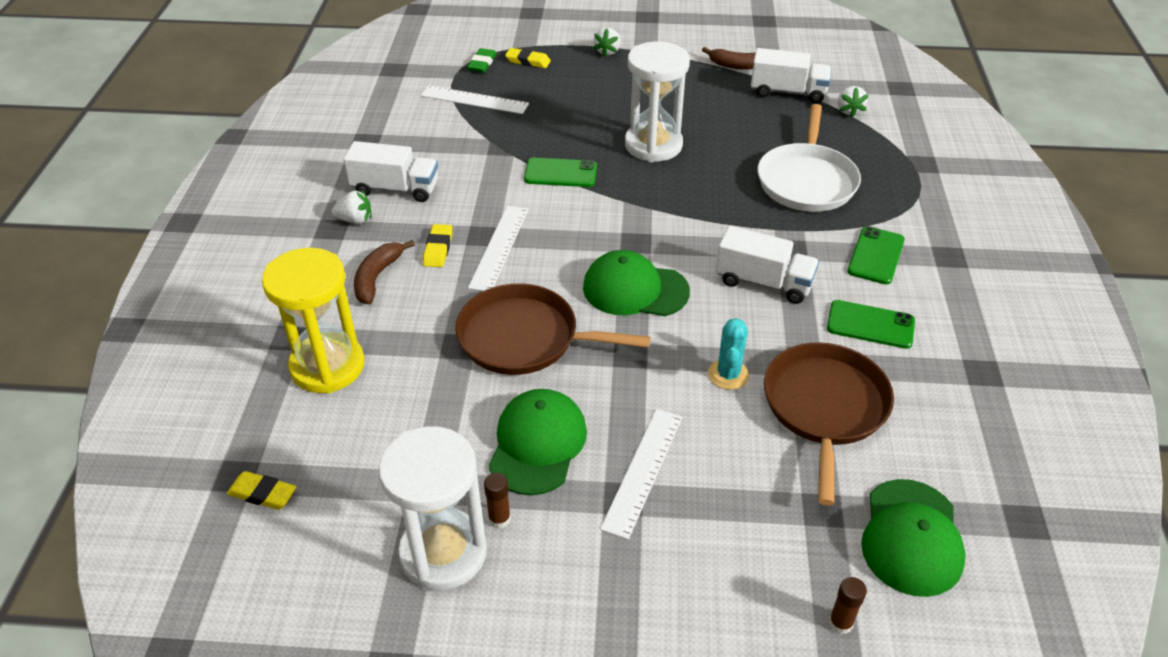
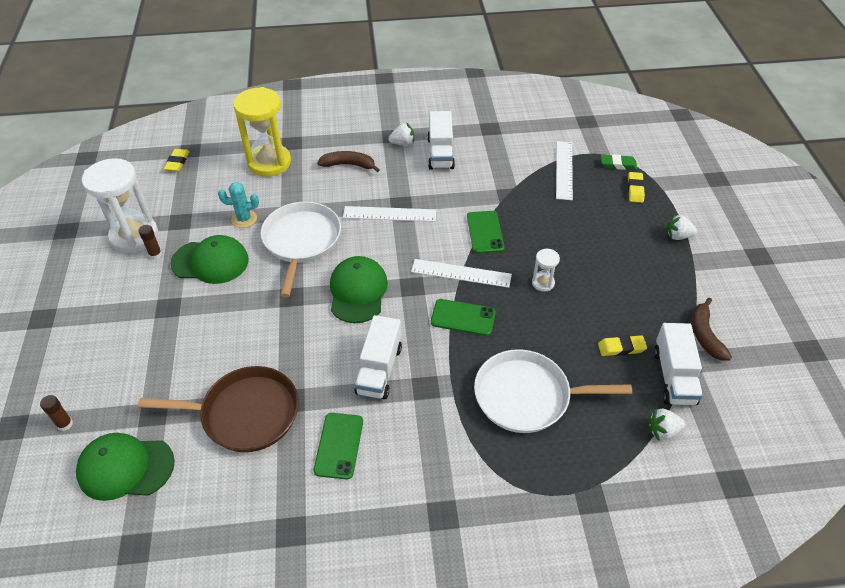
camera: 80 degrees right, 5 degrees up
(355, 220) = (402, 143): white strawberry -> white strawberry turned 90 degrees counterclockwise
(438, 249) = (382, 185): yellow eraser -> yellow eraser (621, 348)
(525, 338) = (301, 241): brown pan -> white pan
(642, 471) = (188, 314): white ruler -> white ruler (461, 273)
(653, 145) = (543, 283): white hourglass -> white hourglass, size x0.45
(728, 374) = (275, 353): turquoise cactus -> turquoise cactus (244, 219)
(876, 255) = (430, 451): green phone -> green phone (463, 317)

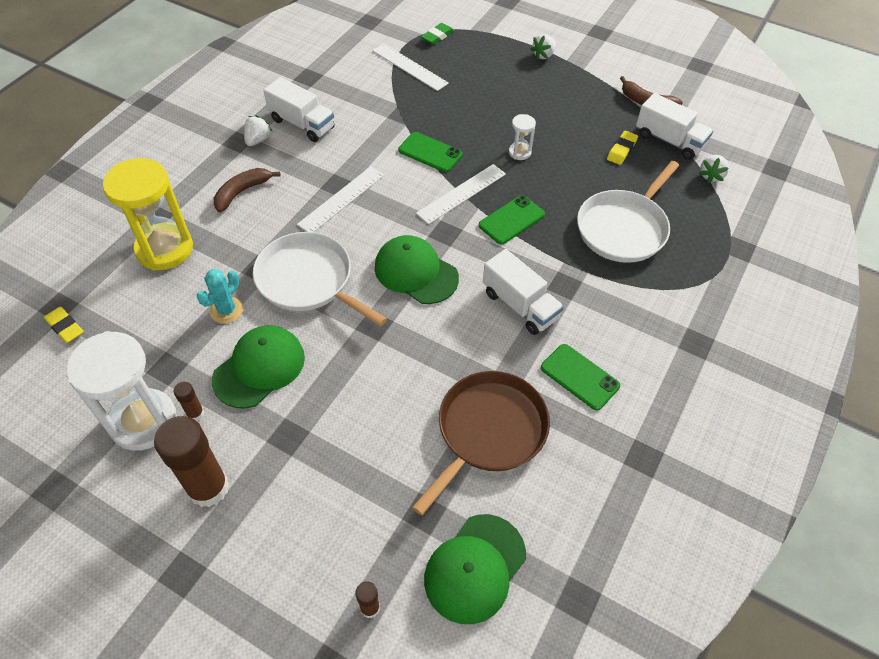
camera: 55 degrees left, 5 degrees up
(106, 293) = (208, 488): none -> brown glue stick
(635, 189) = (474, 45): yellow eraser -> none

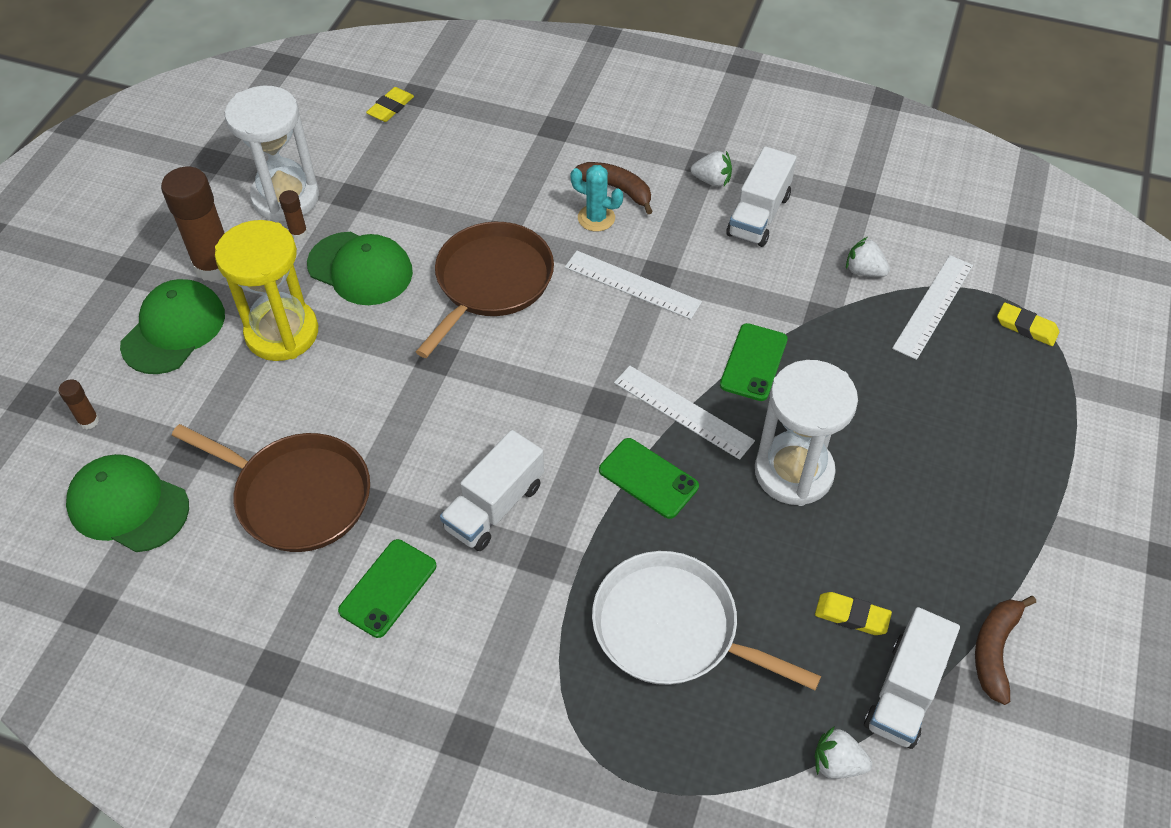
camera: 80 degrees right, 0 degrees up
(164, 249) = (510, 149): yellow hourglass -> yellow hourglass (282, 333)
(226, 310) = (433, 222): turquoise cactus -> turquoise cactus (596, 218)
(308, 280) = (491, 282): white pan -> brown pan
(416, 272) = (526, 384): green cap -> green cap (174, 330)
(437, 36) = (1026, 327): green eraser -> yellow eraser
(519, 152) = (793, 472): white hourglass -> white hourglass, size x2.21
(543, 55) = (1051, 479): white strawberry -> white strawberry (864, 271)

